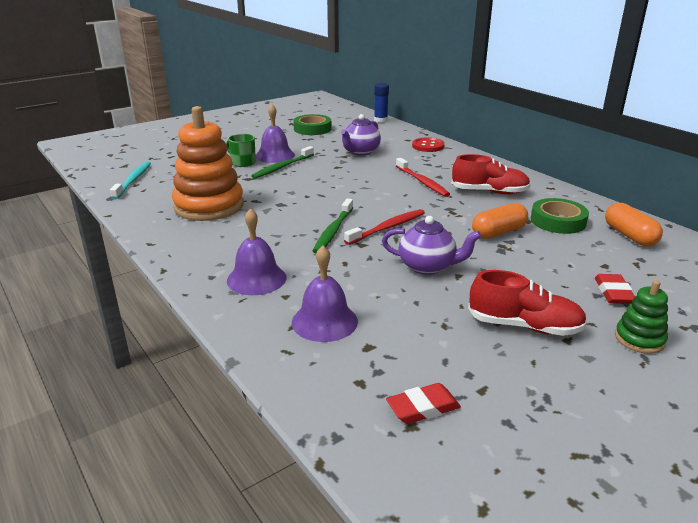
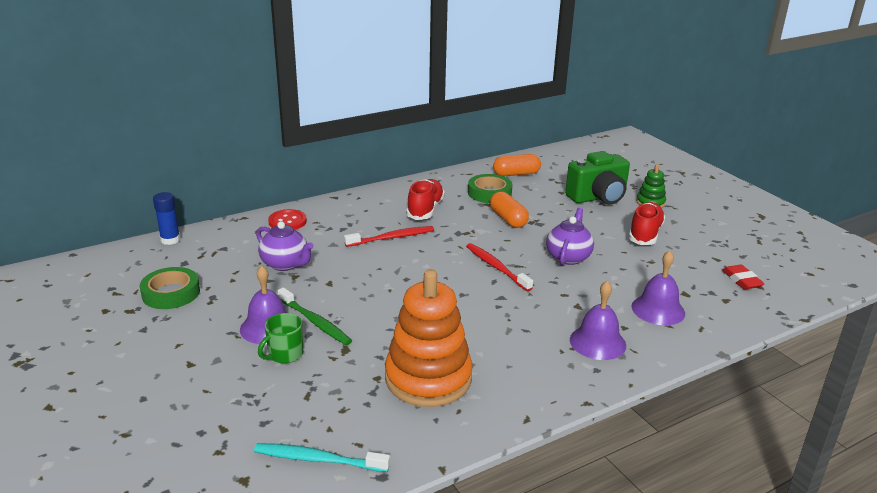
camera: 85 degrees left, 0 degrees up
(333, 231) = (501, 296): green toothbrush -> none
(613, 293) = (598, 197): red eraser -> green camera

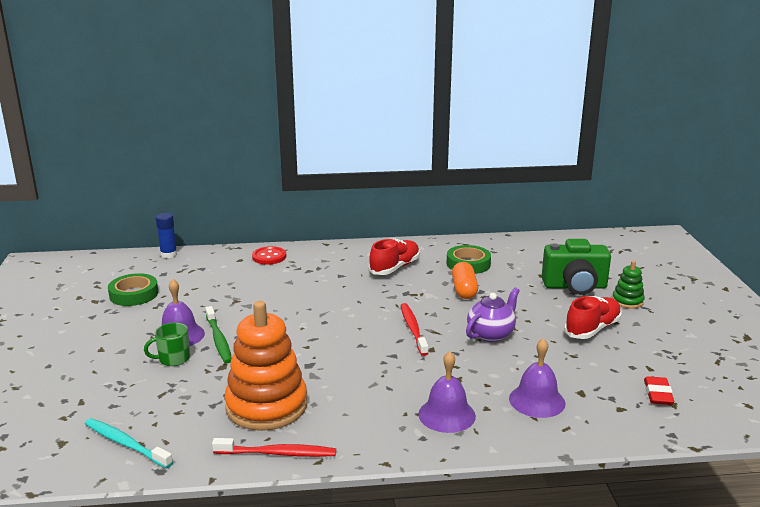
camera: 25 degrees right, 5 degrees down
(285, 264) = (237, 290): purple teapot -> none
(392, 238) = (343, 286): red toothbrush -> red toothbrush (278, 453)
(516, 174) = (510, 251): orange capsule -> none

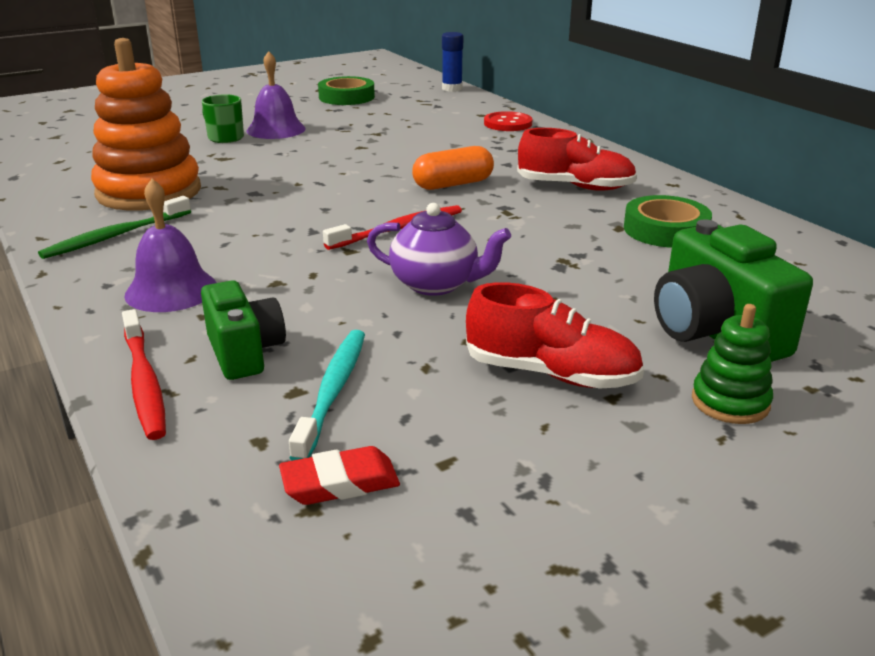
camera: 65 degrees right, 5 degrees up
(125, 443) = (58, 155): turquoise toothbrush -> turquoise toothbrush (333, 391)
(218, 340) = (279, 145): green toothbrush -> green toothbrush (115, 236)
(278, 453) = (52, 216): red toothbrush -> red toothbrush (144, 383)
(464, 290) = (566, 242): orange capsule -> orange capsule (453, 184)
(537, 400) = (245, 352): purple bell -> green camera

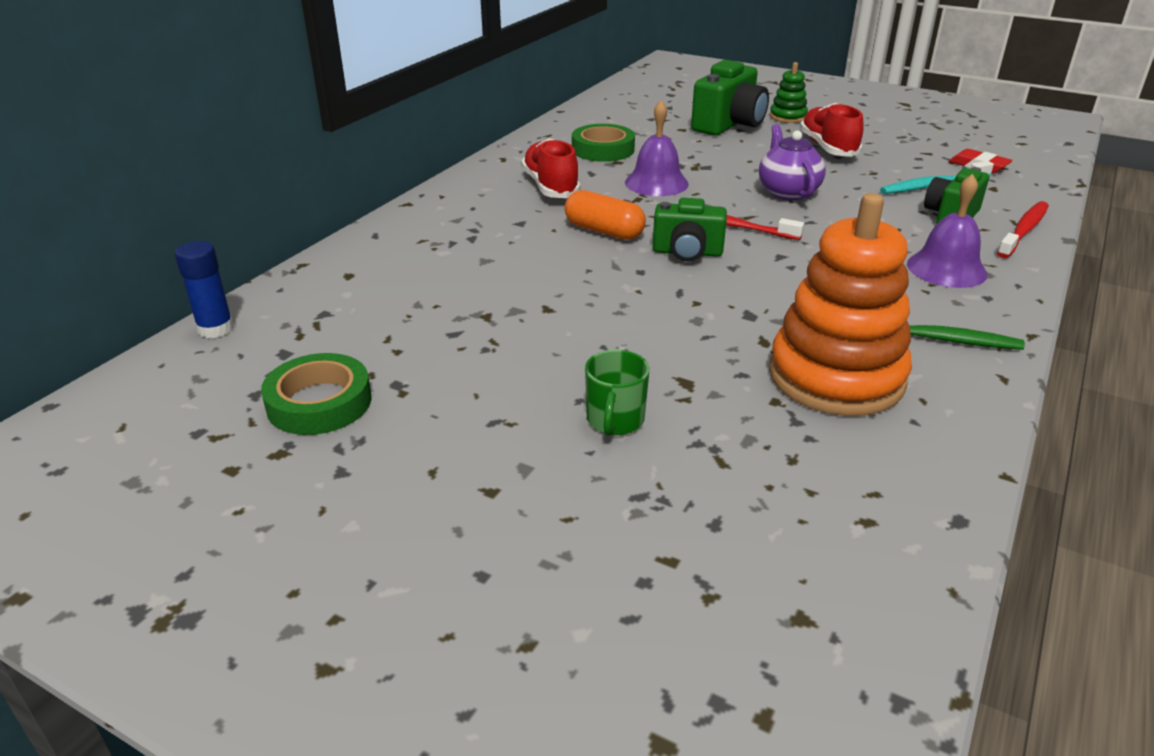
camera: 120 degrees left, 5 degrees up
(276, 129) = (540, 394): purple bell -> purple bell (656, 183)
(372, 200) = (687, 252): none -> green camera
(508, 123) = (379, 251): red button -> none

